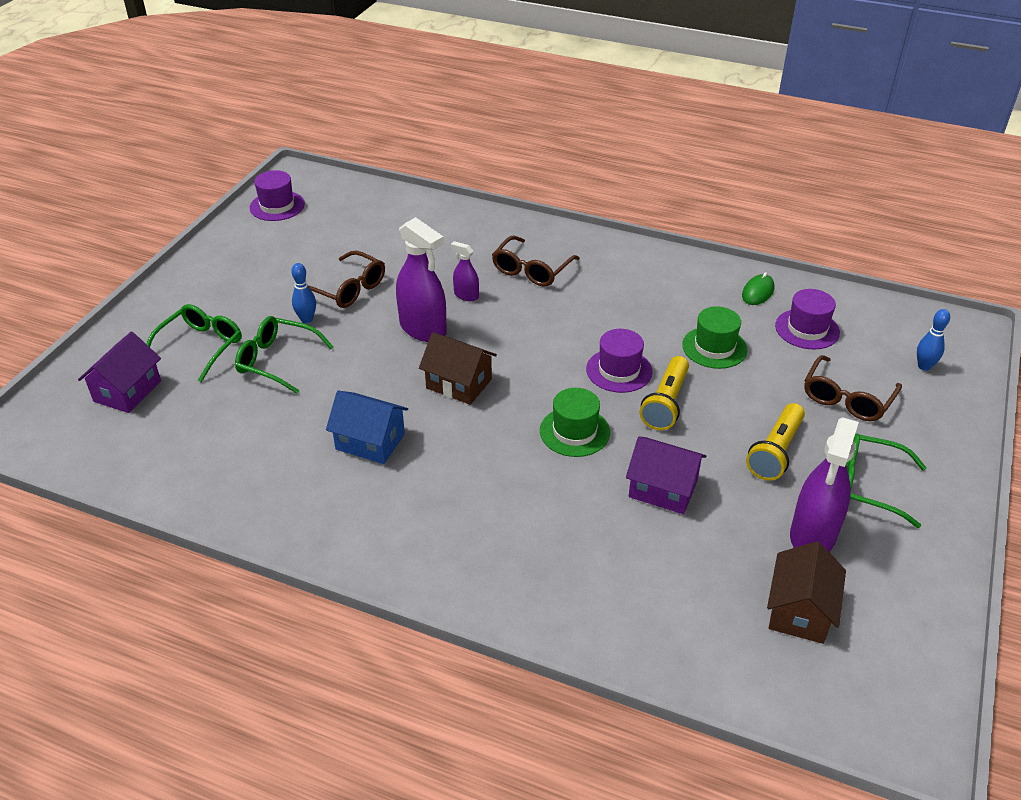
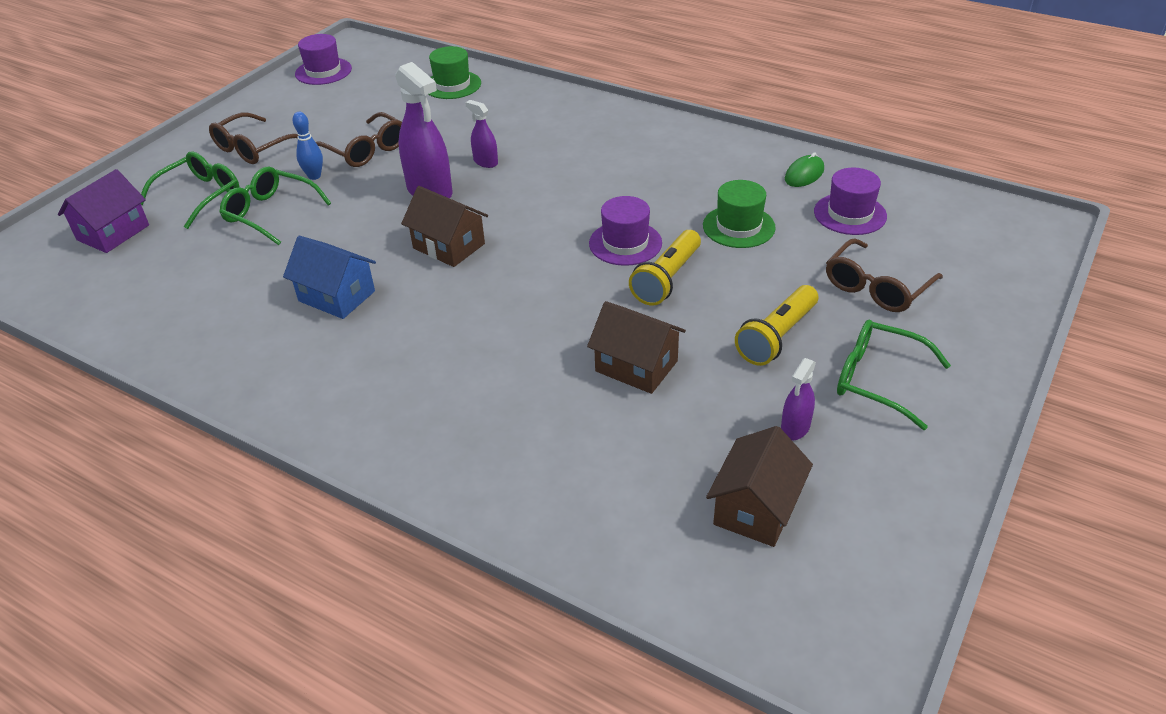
camera: 10 degrees right, 0 degrees up
(532, 269) = (563, 141): brown glasses -> brown glasses (254, 148)
(574, 431) = (557, 301): green hat -> green hat (452, 85)
(663, 489) = (636, 366): purple house -> brown house
(813, 535) = (795, 428): purple spray bottle -> purple spray bottle, size x0.51
(924, 366) = (977, 260): blue bowling pin -> none

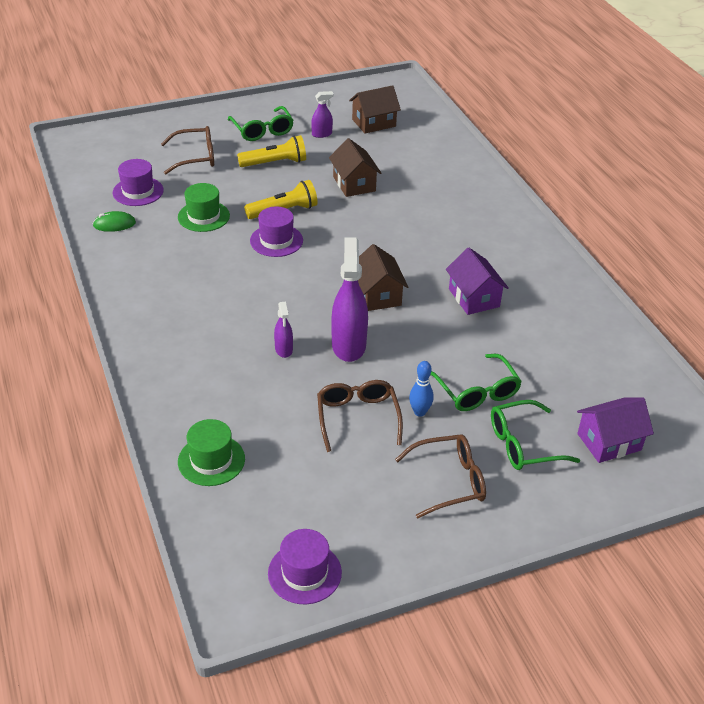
camera: 145 degrees left, 0 degrees up
(337, 296) = (474, 298): blue house -> purple house

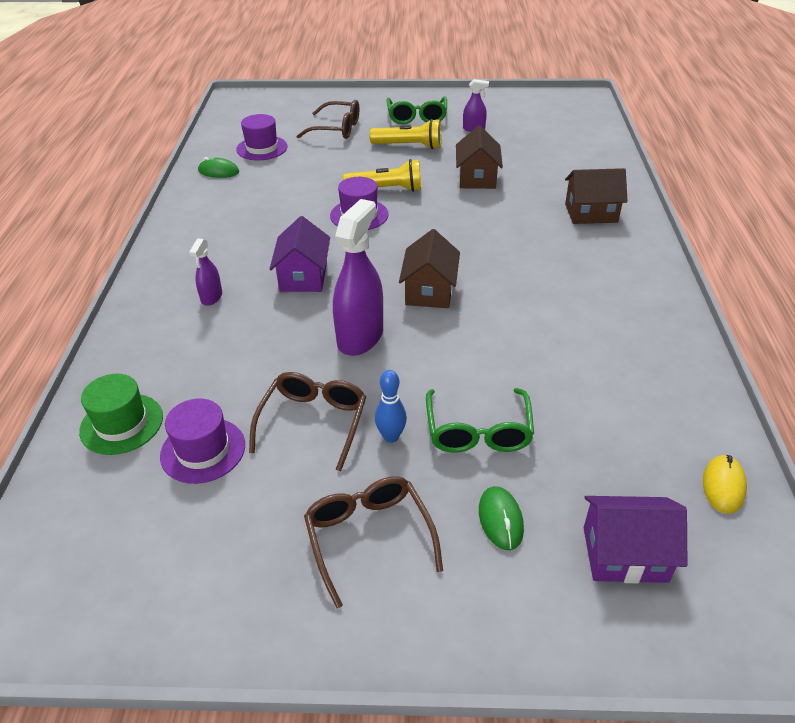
camera: 25 degrees right, 0 degrees up
(203, 216) = (305, 180): green hat -> none
(284, 349) = (287, 324): purple spray bottle -> purple spray bottle (211, 297)
(304, 573) = (112, 602): purple hat -> purple hat (203, 450)
(374, 123) = (534, 127): brown house -> brown house (591, 213)
(448, 481) = (369, 538): brown glasses -> brown glasses turned 120 degrees counterclockwise
(474, 298) = (540, 319): purple house -> purple house (303, 276)
(524, 444) = (500, 519): green glasses -> green mouse
(647, 383) = (723, 486): none -> yellow mouse

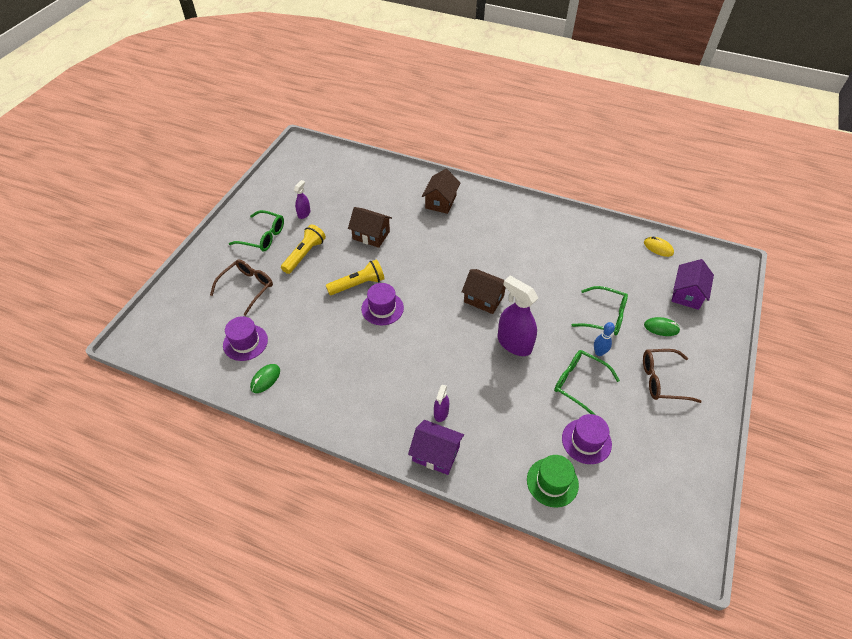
camera: 70 degrees left, 10 degrees up
(211, 297) = (441, 413): purple spray bottle -> purple spray bottle turned 75 degrees clockwise
(303, 276) = (440, 356): purple house -> purple house (436, 454)
(313, 423) = (579, 384): brown glasses -> green glasses
(386, 190) = (358, 284): yellow flashlight -> yellow flashlight turned 45 degrees clockwise

